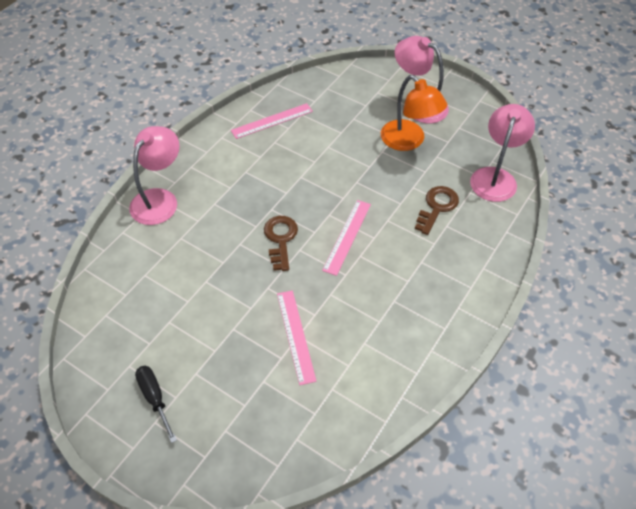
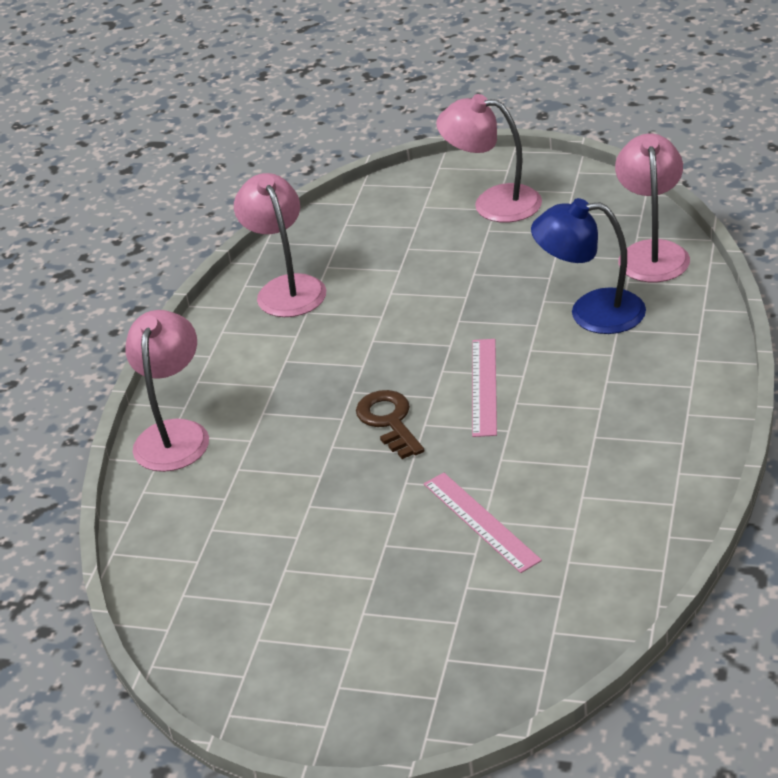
camera: 15 degrees left, 15 degrees down
(155, 398) = (321, 660): black screwdriver -> none
(272, 121) = (287, 288): pink ruler -> pink lamp
(408, 141) = (505, 250): orange lamp -> none
(437, 207) = (591, 312): brown key -> blue lamp

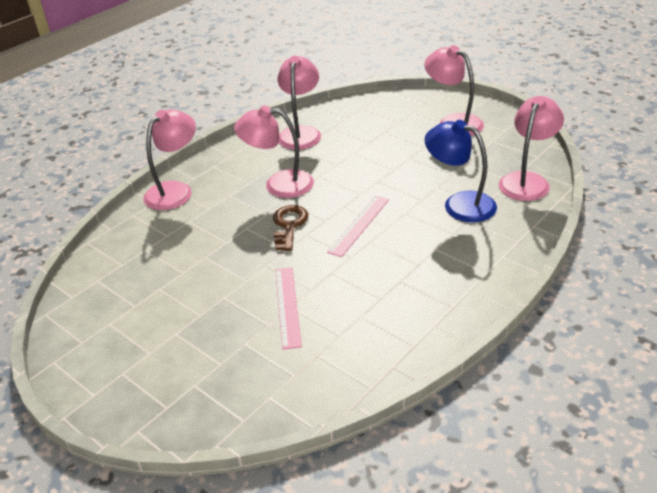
camera: 25 degrees right, 0 degrees up
(323, 372) = (279, 184): none -> pink lamp

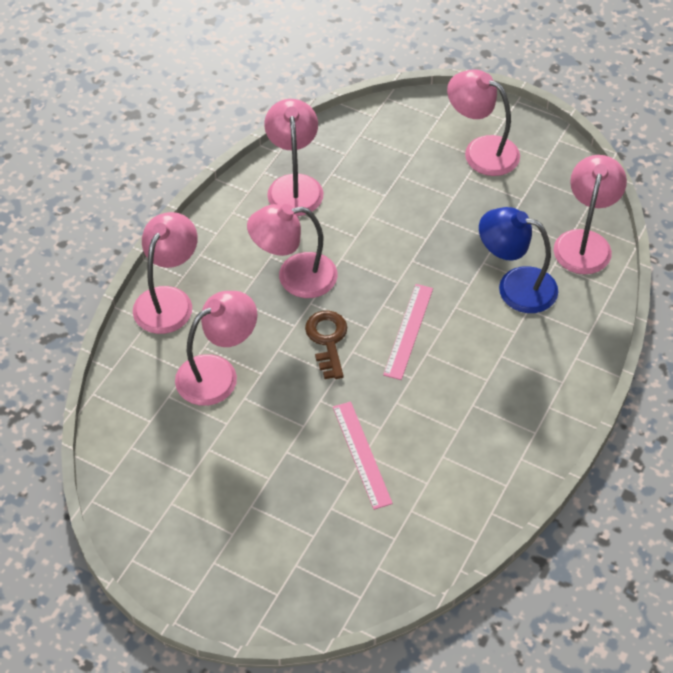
camera: 15 degrees left, 15 degrees up
(191, 238) = (218, 373): none -> pink lamp

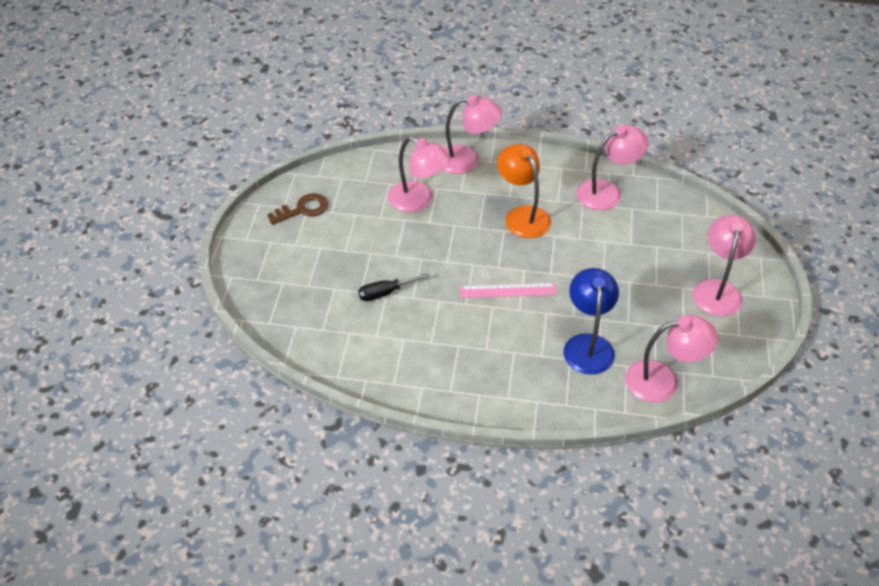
camera: 70 degrees right, 5 degrees down
(294, 277) = (522, 215): pink lamp -> orange lamp
(327, 340) = (475, 248): brown key -> brown key (303, 209)
(362, 454) = (385, 293): pink ruler -> black screwdriver

